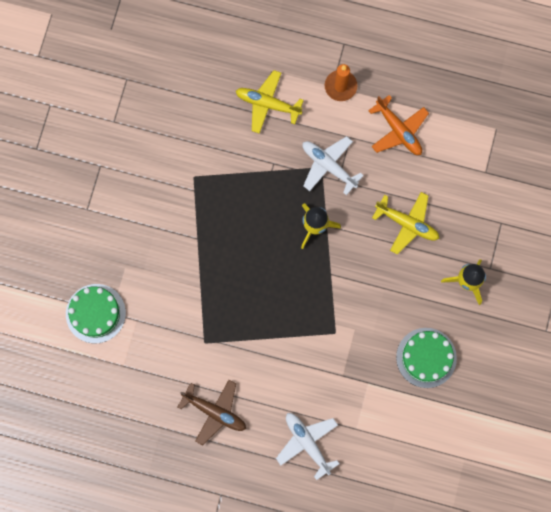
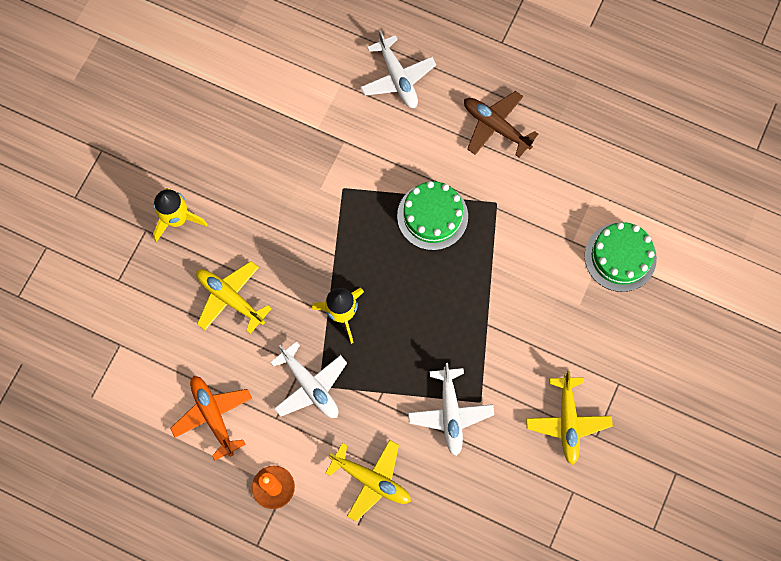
camera: 170 degrees left, 5 degrees down
(123, 172) = (567, 422): none -> yellow plane
(215, 163) = (450, 413): none -> white plane
(426, 357) = (245, 144): green cake -> green cake (432, 216)

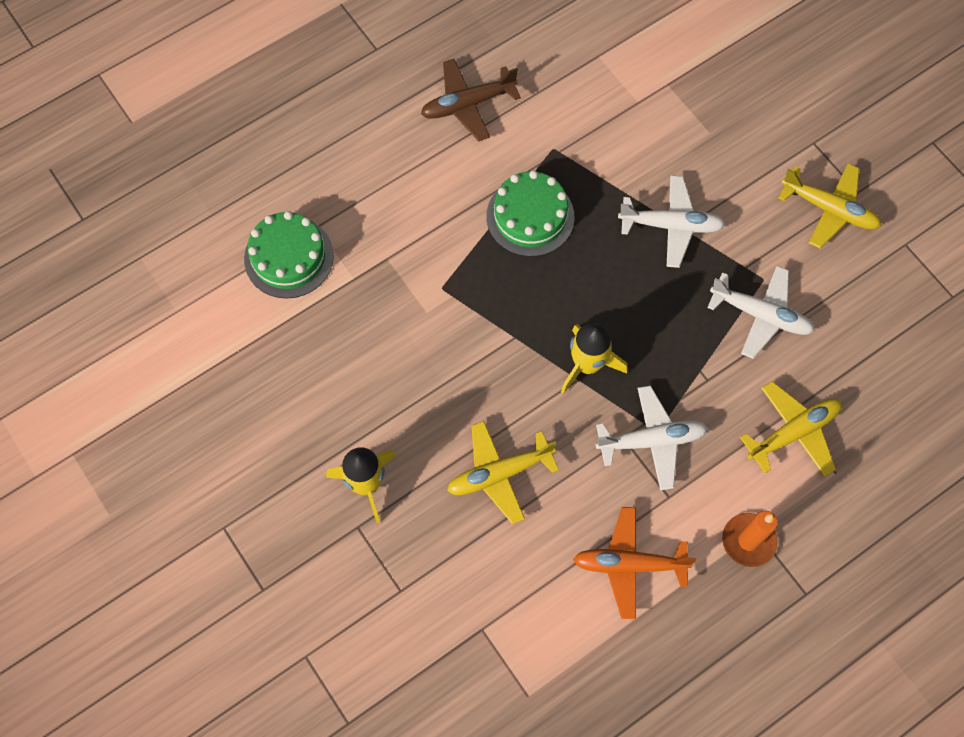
camera: 60 degrees left, 5 degrees down
(397, 78) = (349, 167): white plane -> white plane (671, 225)
(620, 257) = (681, 69): green cake -> green cake (289, 257)

